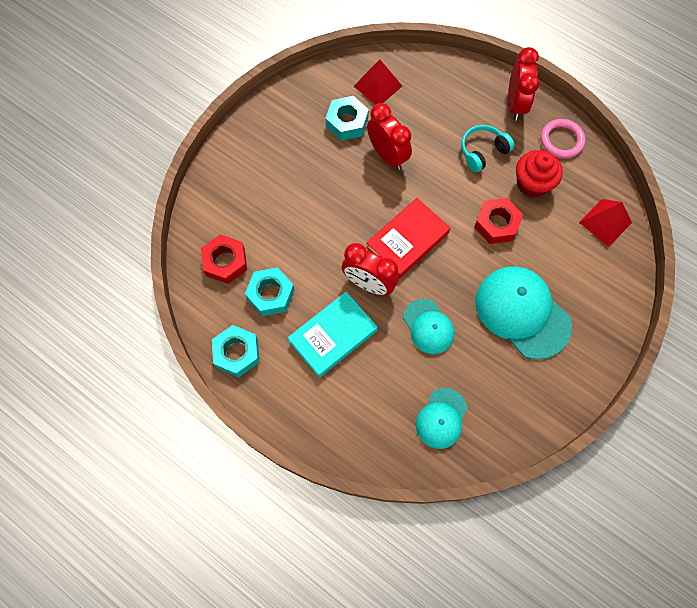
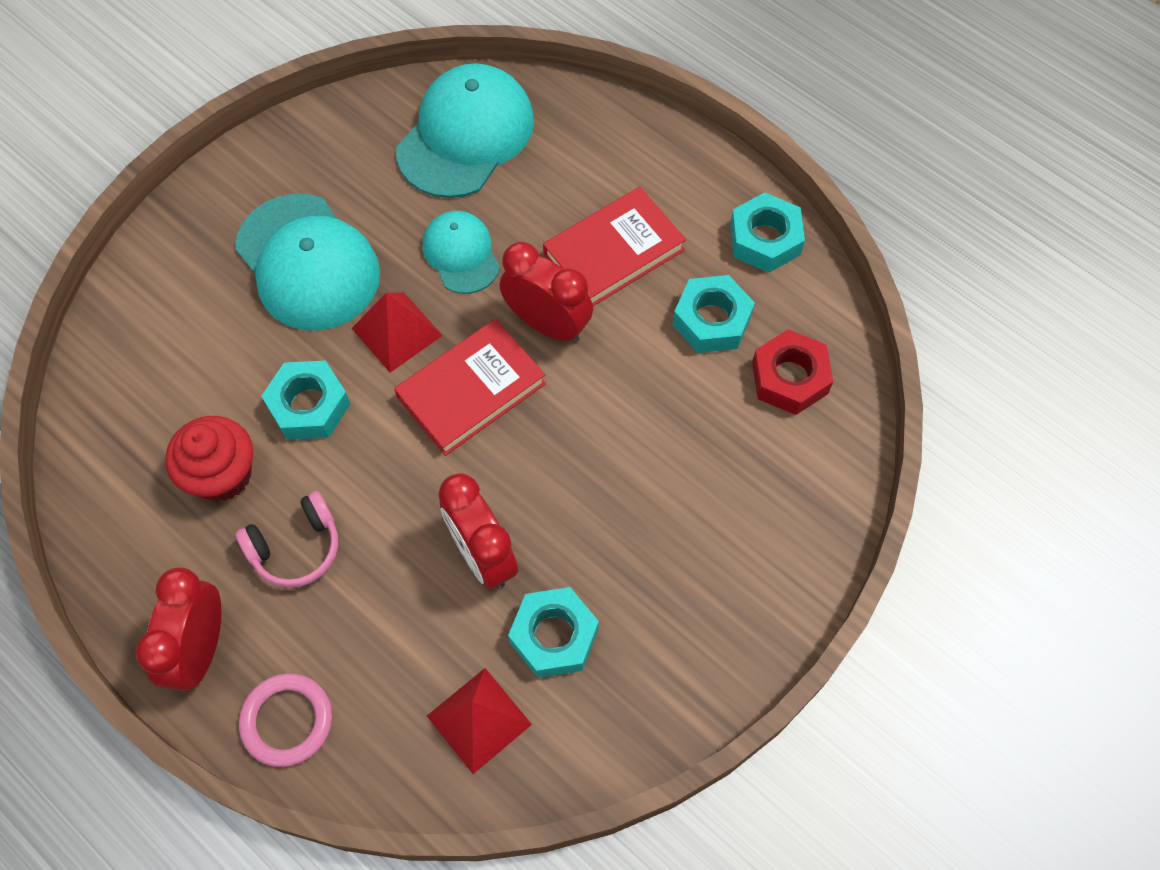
camera: 175 degrees left, 5 degrees down
(333, 336) = (613, 252): turquoise book -> red book
(441, 418) = (465, 135): turquoise cap -> turquoise cap, size x1.75
(483, 152) = (296, 547): turquoise headphones -> pink headphones
(496, 224) = (309, 406): red nut -> turquoise nut
(561, 140) = (136, 559): pink ring -> pink ring (287, 721)
(605, 222) = (117, 393): red pyramid -> red pyramid (397, 331)

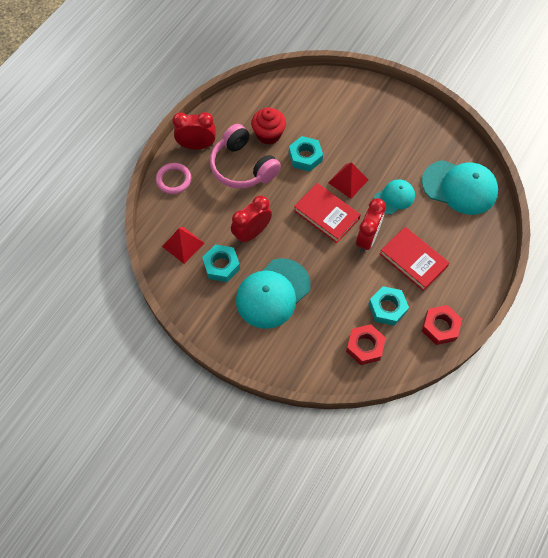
camera: 80 degrees right, 0 degrees up
(296, 547) = (243, 167): pink headphones -> pink headphones, size x1.71
(308, 262) = (373, 141): turquoise cap -> turquoise cap (273, 293)
(765, 239) = (440, 327): turquoise nut -> red nut

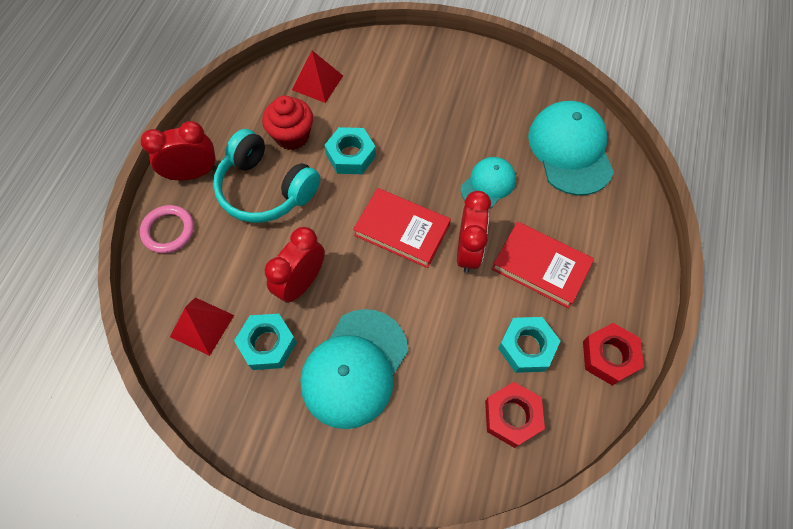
camera: 15 degrees left, 0 degrees up
(243, 167) = (266, 189): pink headphones -> turquoise headphones
(348, 181) = (419, 175): red pyramid -> red pyramid (317, 82)
(459, 187) = (570, 150): turquoise cap -> turquoise cap turned 105 degrees counterclockwise

